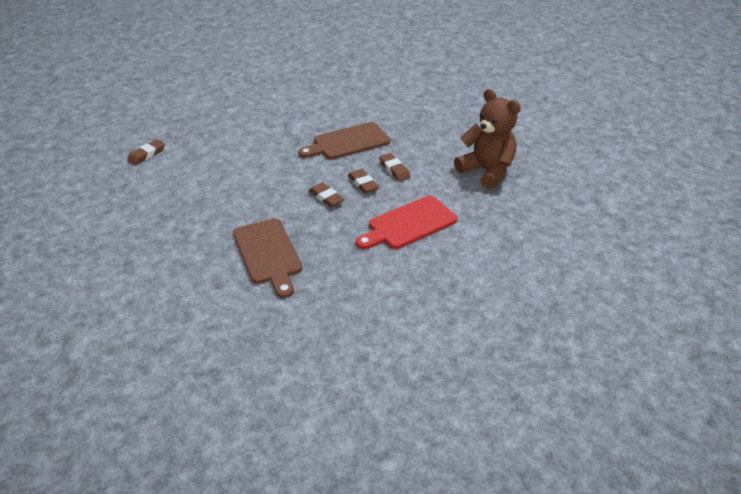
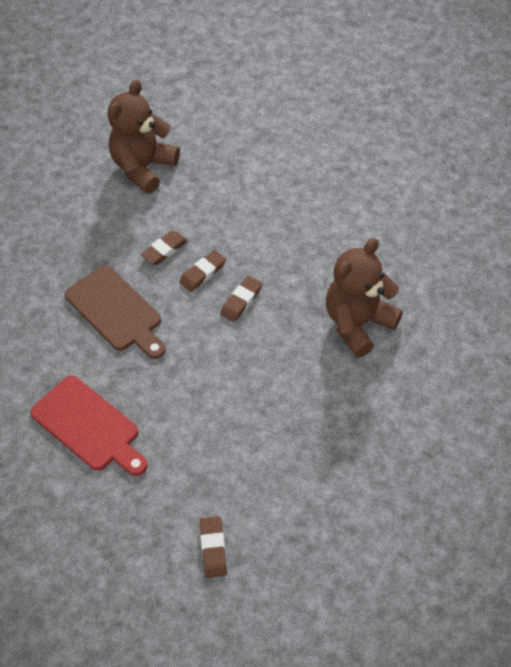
camera: 105 degrees left, 15 degrees up
(147, 154) = (213, 548): brown eraser -> brown eraser turned 60 degrees clockwise
(268, 254) = (358, 323): brown cutting board -> brown teddy bear
(409, 224) = (262, 217): red cutting board -> red cutting board (89, 426)

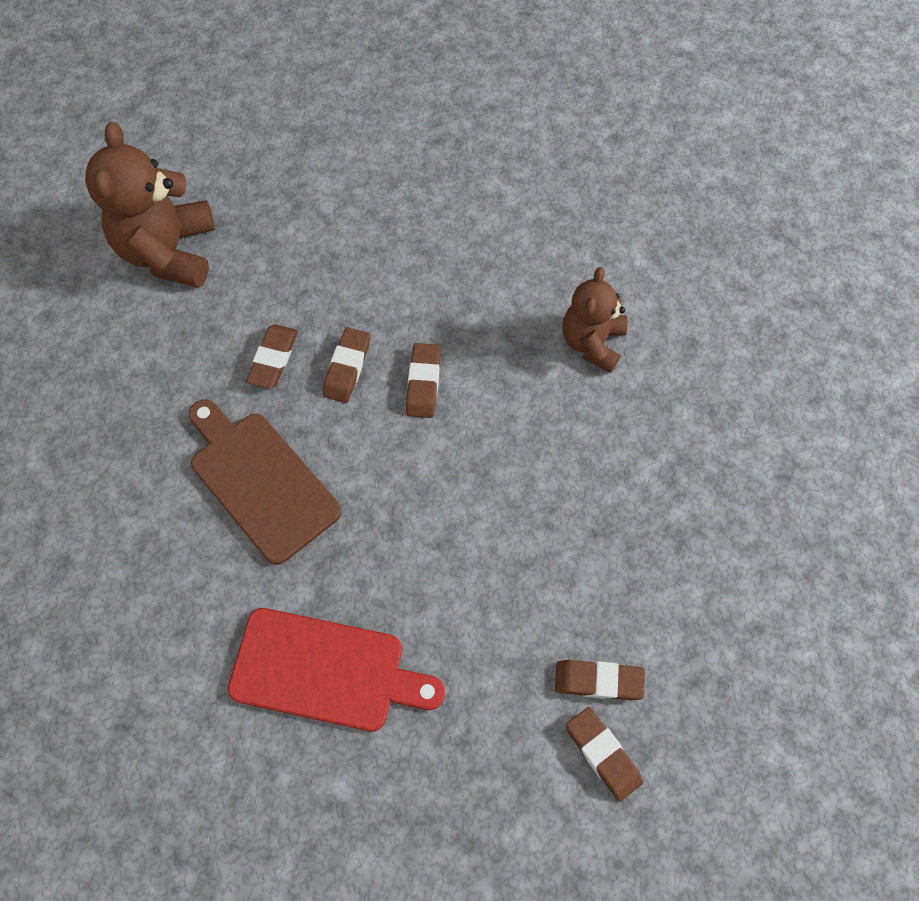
camera: 30 degrees left, 10 degrees up
(116, 311) = (260, 481): brown cutting board -> brown cutting board turned 150 degrees counterclockwise
(236, 509) = (598, 681): none -> brown eraser
(358, 323) = (592, 343): brown teddy bear -> brown teddy bear, size x0.64

